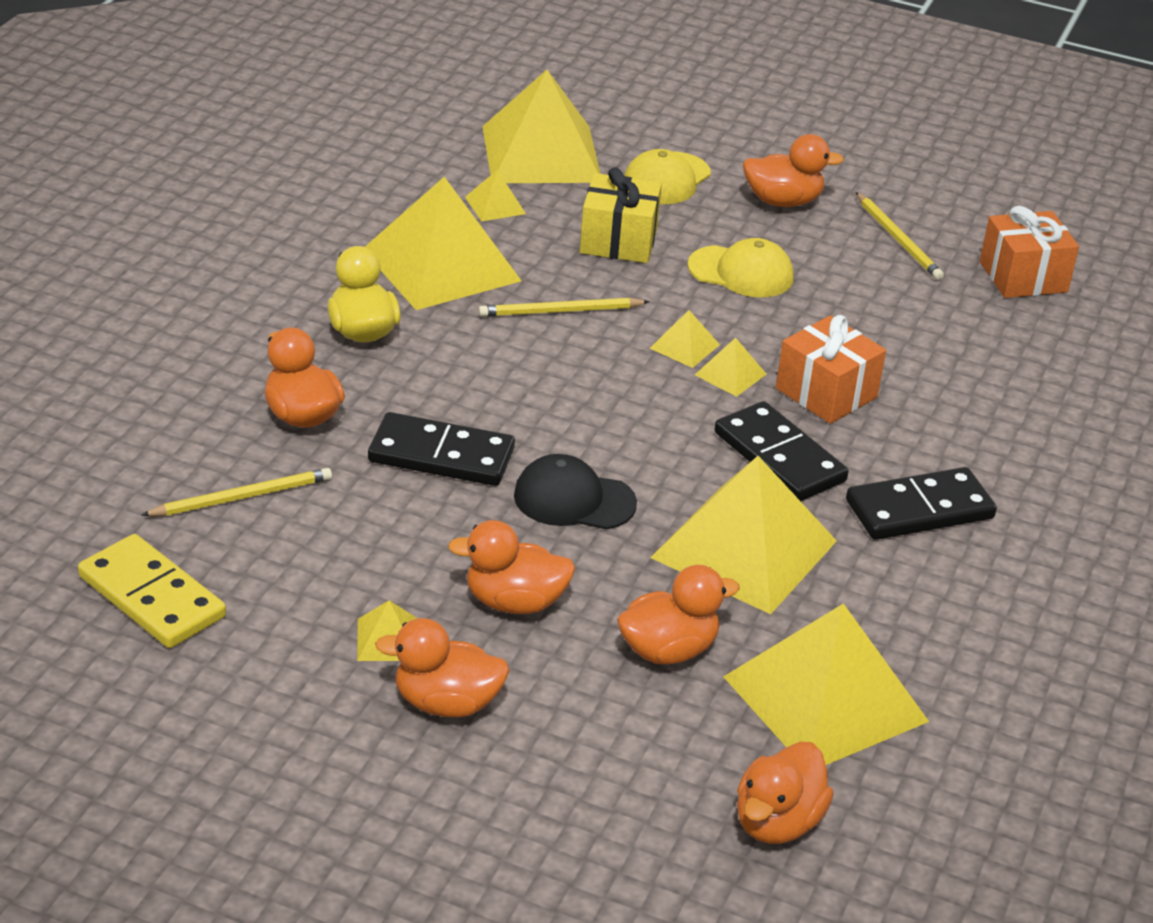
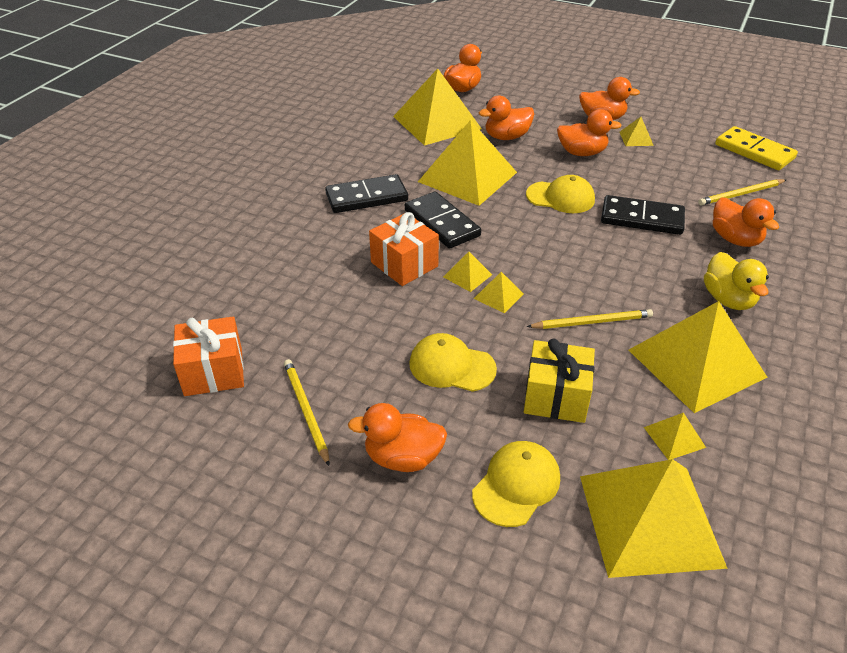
camera: 175 degrees left, 5 degrees up
(574, 499) = (560, 197): black cap -> yellow cap

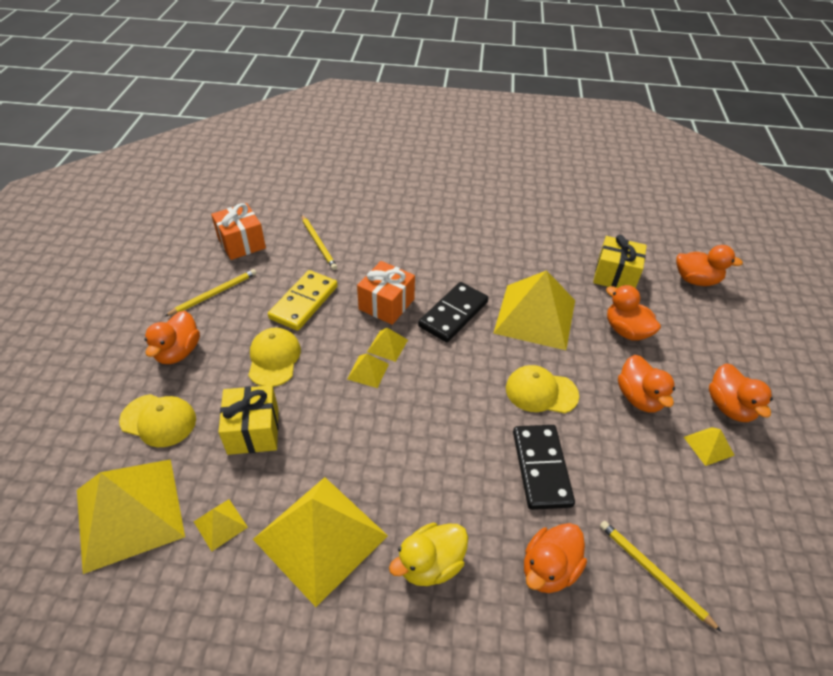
camera: 70 degrees right, 5 degrees up
(366, 197) = (466, 261): black domino -> none
(403, 458) = (178, 352): orange duck -> orange duck turned 150 degrees counterclockwise
(437, 122) = (615, 276): yellow pyramid -> yellow gift
(560, 197) = (541, 392): yellow cap -> yellow cap turned 105 degrees clockwise
(592, 322) = (354, 444): yellow pencil -> yellow pencil (318, 243)
(754, 151) = (777, 589): yellow domino -> yellow domino (304, 302)

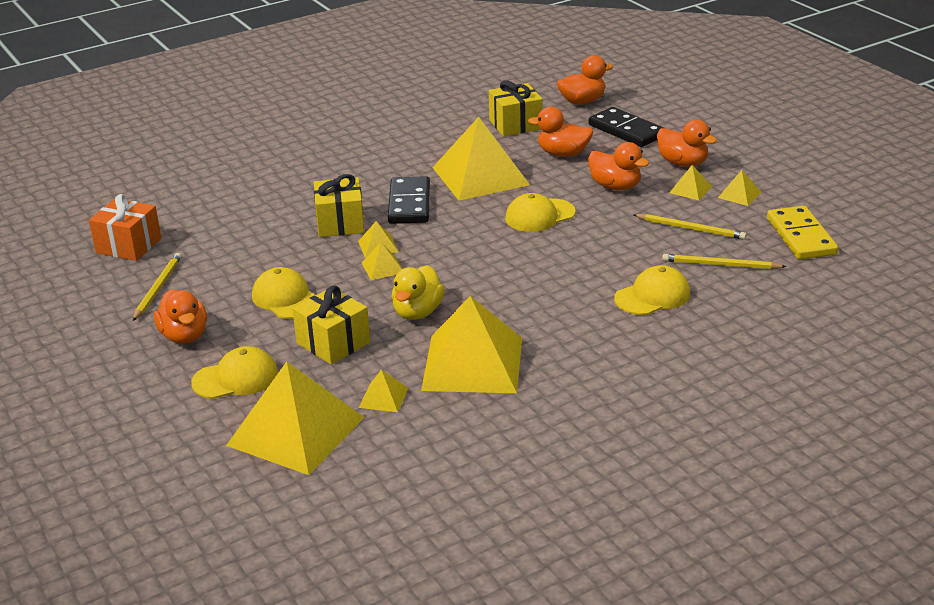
camera: 35 degrees left, 15 degrees down
(304, 302) = (259, 255): yellow domino -> yellow domino (801, 236)
(318, 243) = (212, 213): yellow pencil -> yellow pencil (691, 229)
(386, 304) = (340, 223): orange gift -> yellow gift
(430, 564) = (571, 334): yellow duck -> yellow duck (417, 312)
(541, 468) = (589, 253): black domino -> black domino (626, 130)
(549, 568) = (652, 296): orange duck -> yellow cap
(754, 485) = (739, 194): none -> yellow pyramid

